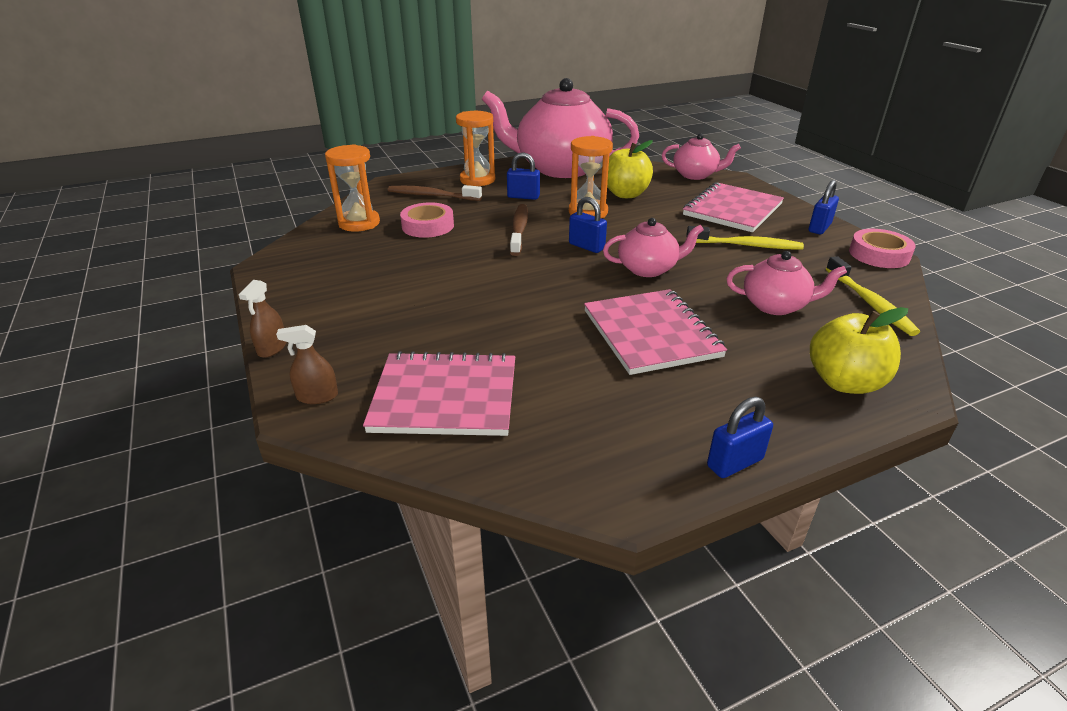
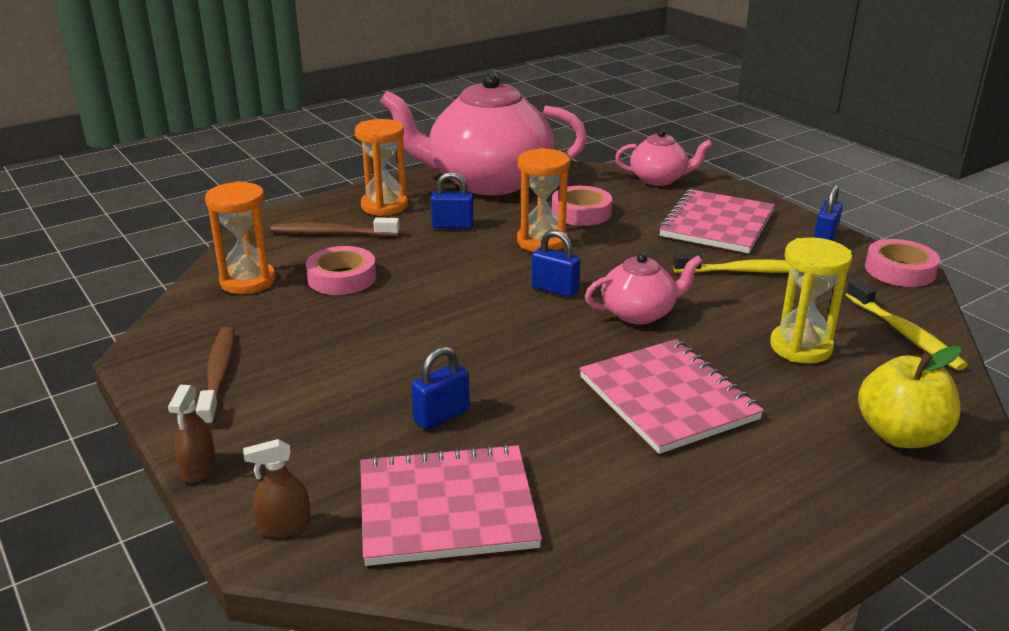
camera: 10 degrees left, 5 degrees down
(519, 230) = (463, 273): brown toothbrush -> brown toothbrush (218, 375)
(625, 194) = (581, 212): yellow apple -> pink tape
(735, 463) = (807, 547): blue padlock -> blue padlock (441, 416)
(775, 305) = (801, 347): pink teapot -> yellow hourglass

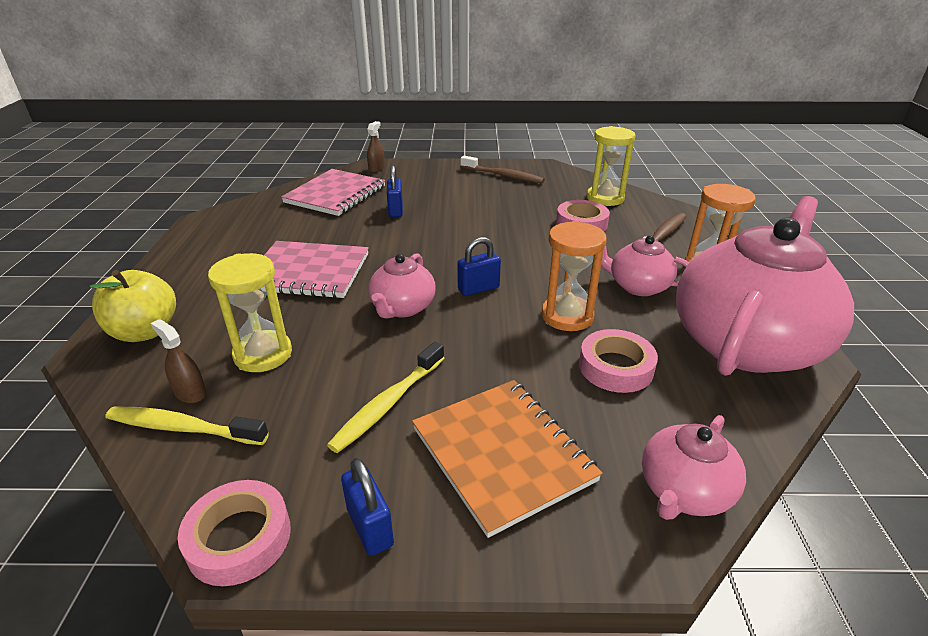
camera: 125 degrees right, 5 degrees up
(199, 468) = (435, 162): brown spray bottle -> brown spray bottle (190, 393)
(248, 281) = (605, 198): orange hourglass -> yellow hourglass
(452, 226) = (637, 286): blue padlock -> pink teapot
(717, 224) = (502, 454): pink notebook -> orange notebook

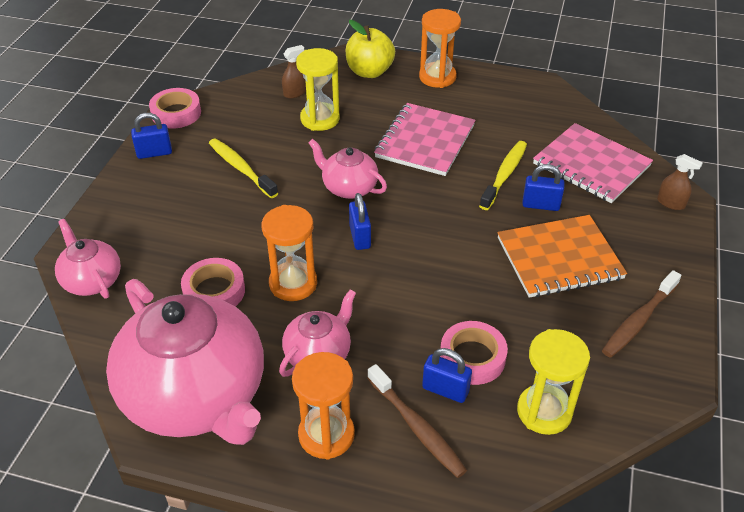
camera: 105 degrees right, 10 degrees up
(173, 279) = (437, 77): none -> orange hourglass
(183, 428) = (264, 92): yellow toothbrush -> yellow toothbrush (504, 175)
(502, 454) = (169, 209): orange notebook -> orange notebook (559, 258)
(620, 230) = (445, 390): none -> blue padlock

